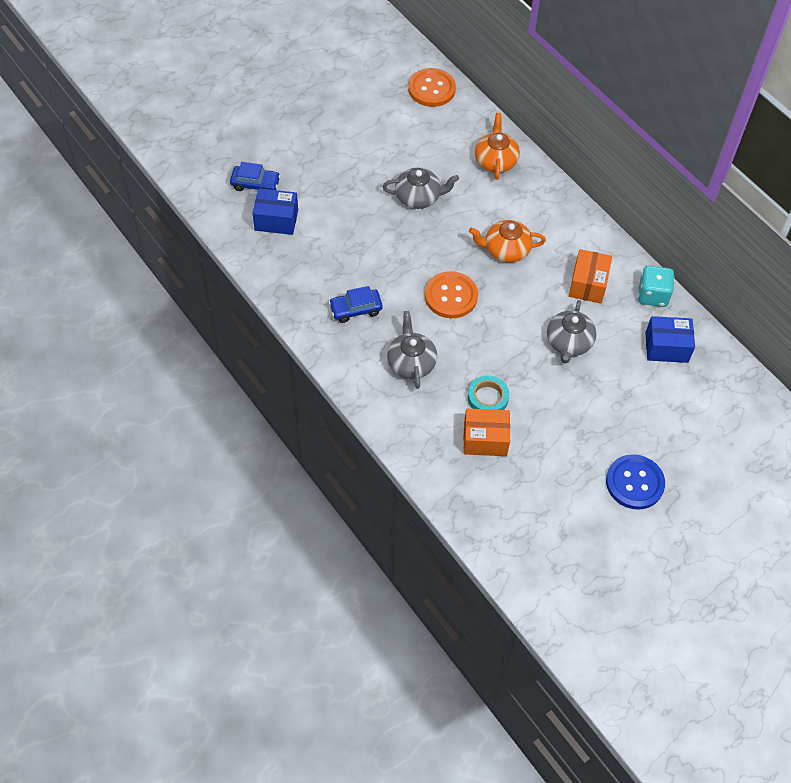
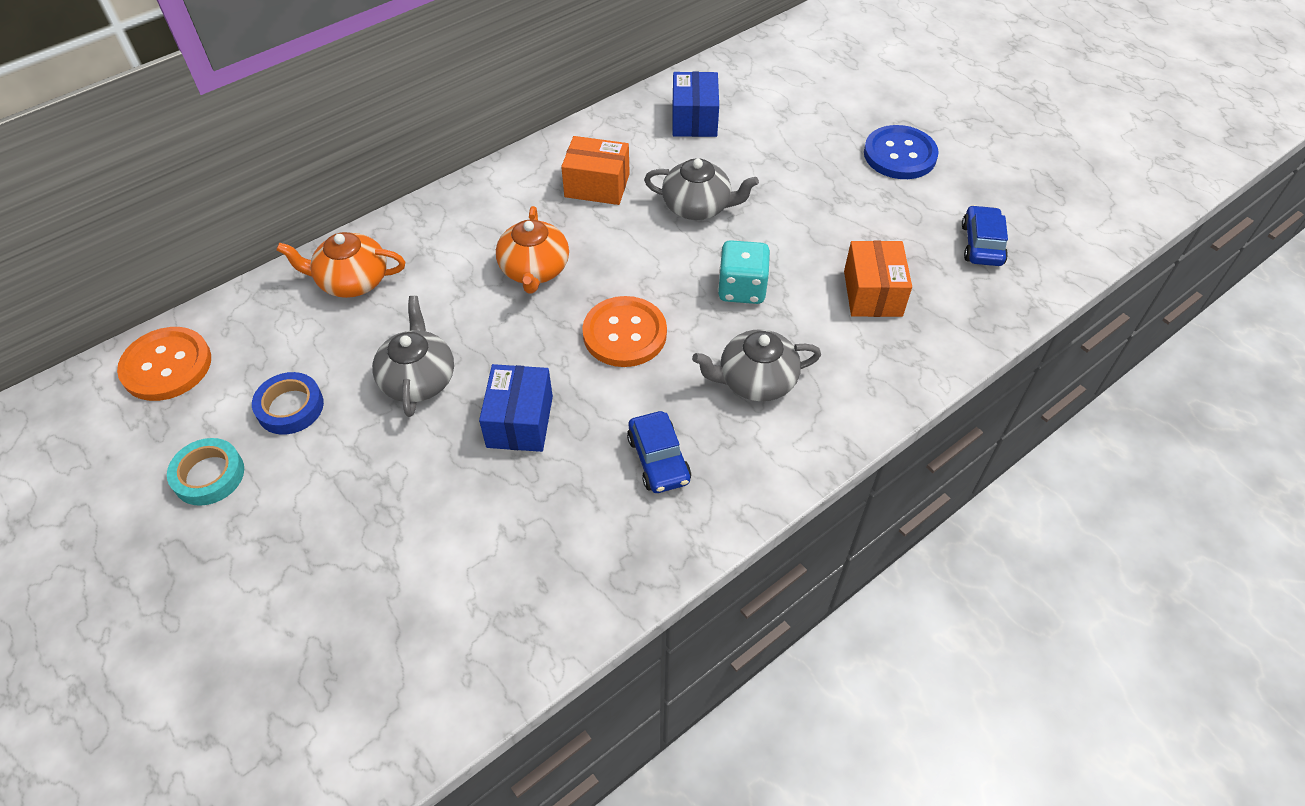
camera: 90 degrees left, 5 degrees down
(255, 184) = (354, 651): blue car -> blue car (981, 244)
(276, 220) = (453, 602): blue box -> blue box (520, 421)
(401, 144) = (290, 407): none -> blue tape
(487, 398) = (803, 290): turquoise tape -> turquoise tape (209, 475)
(652, 295) = (613, 127): turquoise dice -> turquoise dice (741, 289)

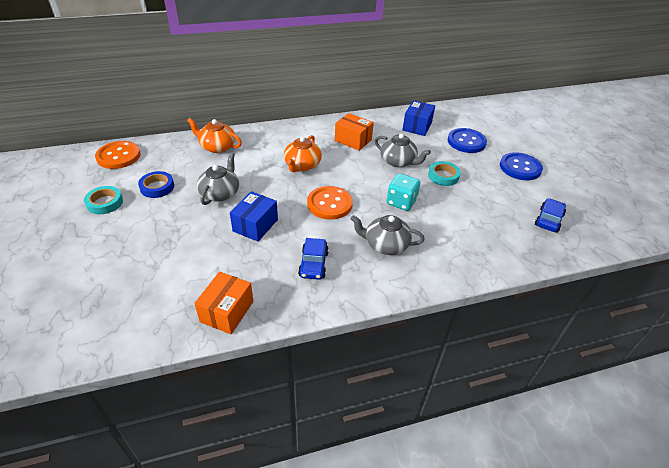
camera: 20 degrees right, 10 degrees down
(785, 212) = (443, 176): none -> turquoise tape
(792, 127) = (466, 142): none -> blue button
(872, 293) = (472, 224): orange box -> orange box (227, 311)

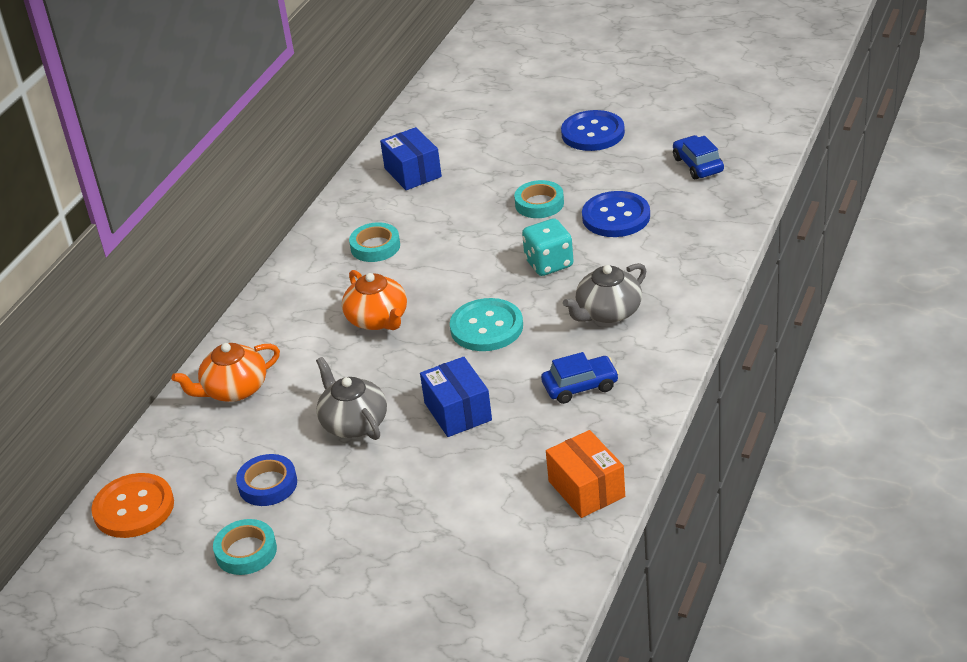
camera: 45 degrees left, 5 degrees down
(313, 264) = (580, 386): blue car -> blue car turned 60 degrees counterclockwise
(329, 204) = (486, 327): orange button -> turquoise button
(353, 140) = (375, 246): orange box -> turquoise tape
(398, 161) = (468, 227): grey teapot -> none
(466, 142) = (495, 147): blue button -> blue button (616, 217)

